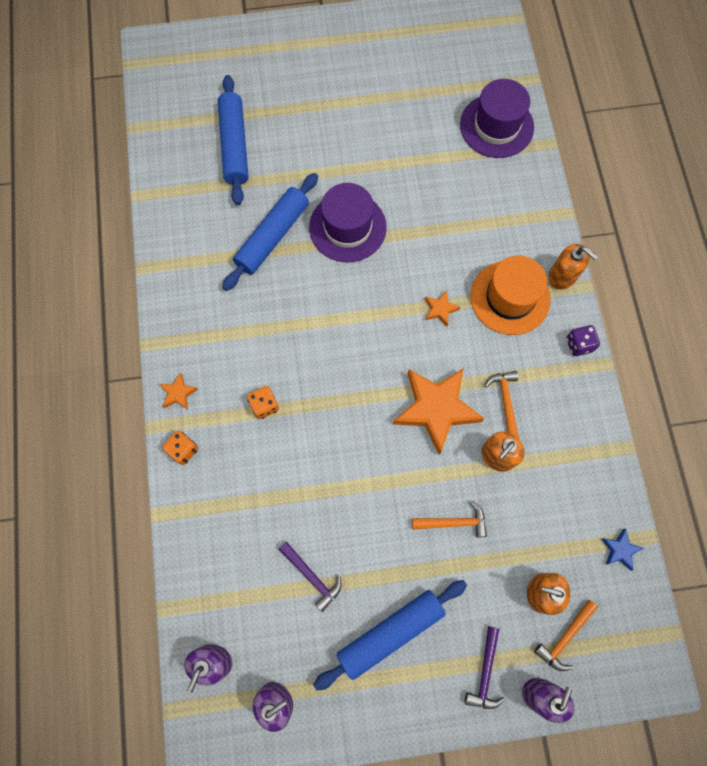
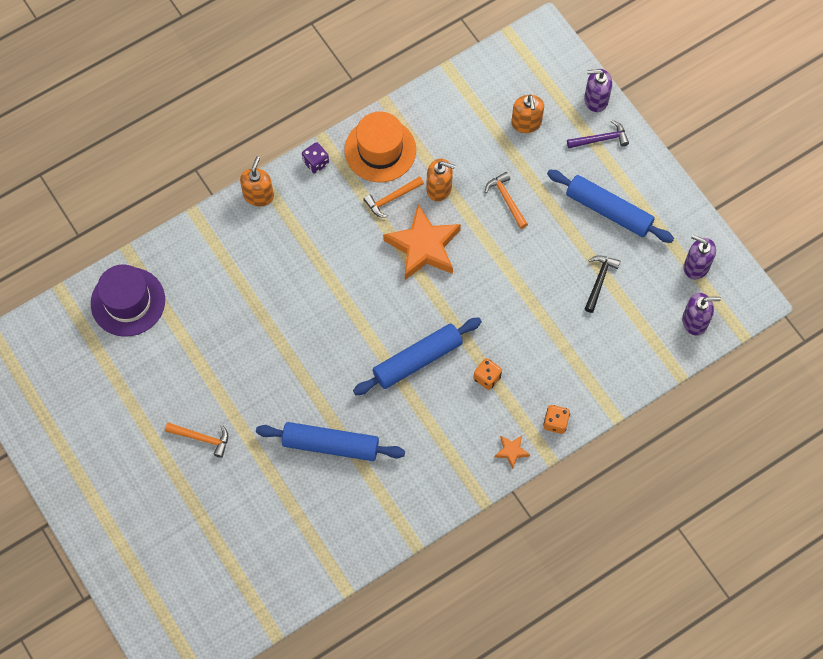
camera: 115 degrees left, 5 degrees down
(234, 145) = (251, 525): blue rolling pin -> blue rolling pin (417, 360)
(312, 576) = (599, 281): purple hammer -> black hammer
(347, 227) = (291, 385): purple hat -> none
(440, 309) = (335, 278): orange star -> none
(510, 297) = (298, 228): orange hat -> orange hat (380, 150)
(565, 637) = (549, 97): orange hammer -> orange hammer (201, 438)
(620, 550) = (467, 82): blue star -> none

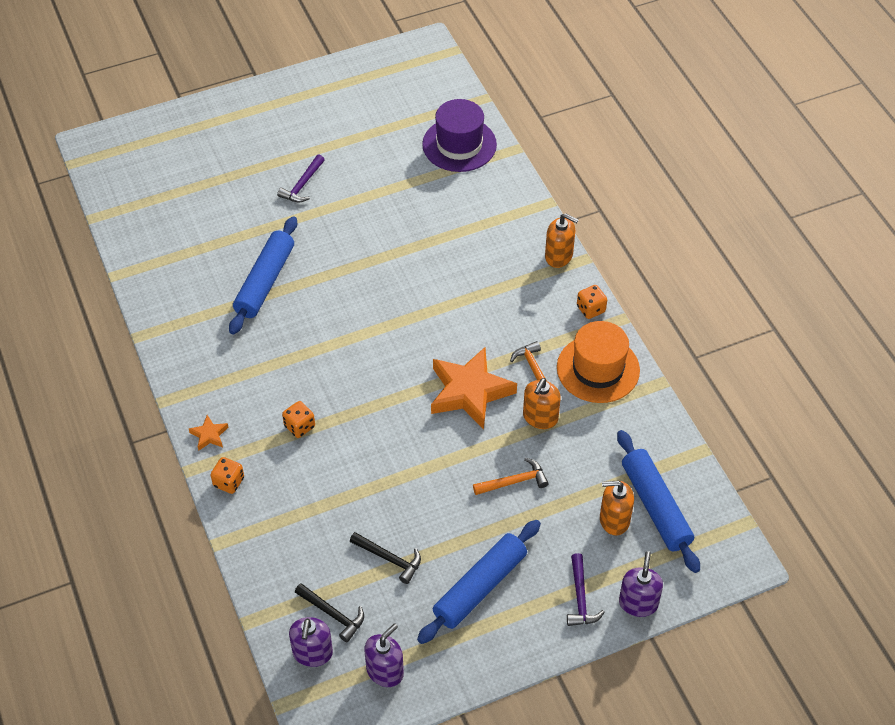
camera: 100 degrees right, 15 degrees down
(201, 438) = (302, 185): orange hammer -> purple hammer
(316, 163) = (590, 309): purple dice -> orange dice
(417, 360) = (337, 367): blue rolling pin -> blue rolling pin (655, 506)
(658, 313) = (332, 614): none -> black hammer

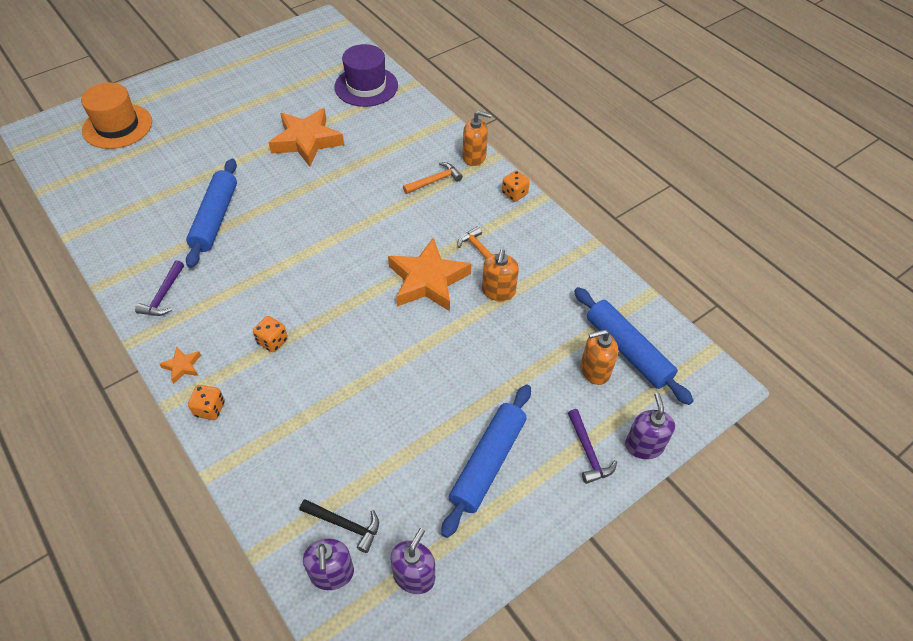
camera: 15 degrees left, 0 degrees up
(302, 185) = (236, 135): purple hammer -> purple hammer (163, 295)
(378, 205) = (306, 141): none -> orange star
(389, 559) = (390, 453): black hammer -> none
(514, 482) = (491, 353): orange hammer -> orange hammer (434, 181)
(598, 369) = (536, 241): orange hat -> orange hat (117, 126)

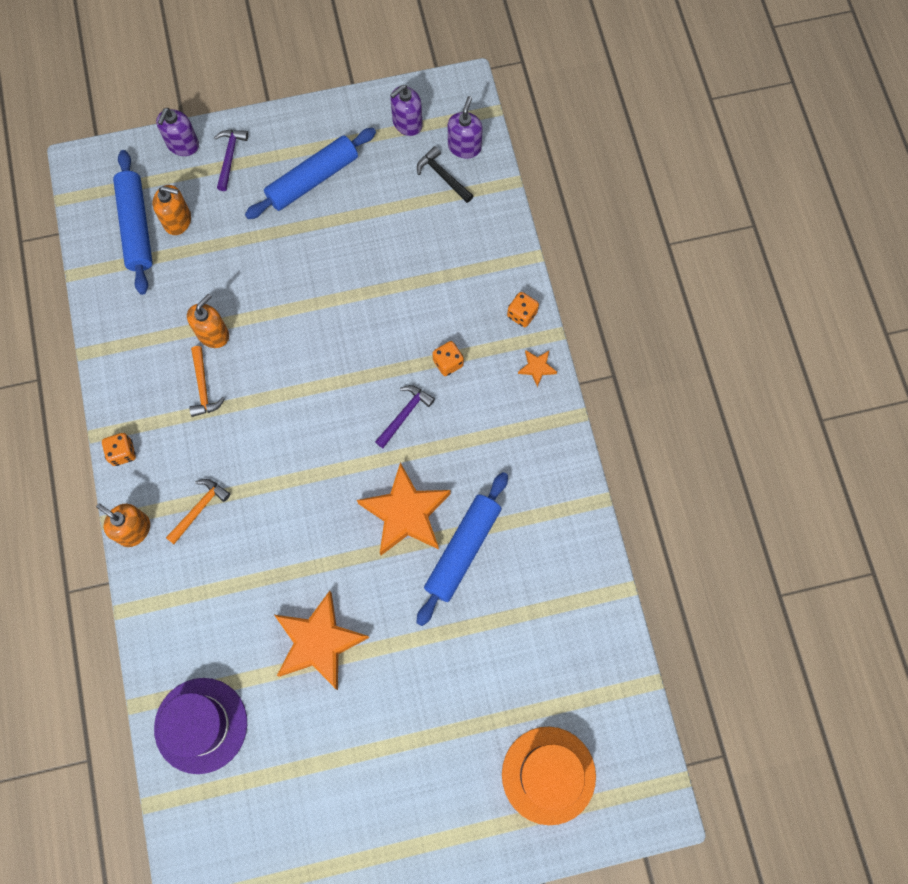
camera: 155 degrees left, 20 degrees up
(163, 295) = (539, 460): purple hammer -> purple hammer (404, 414)
(427, 280) = (274, 374): orange star -> orange star (406, 513)
(434, 181) = (199, 509): orange hammer -> orange hammer turned 135 degrees clockwise

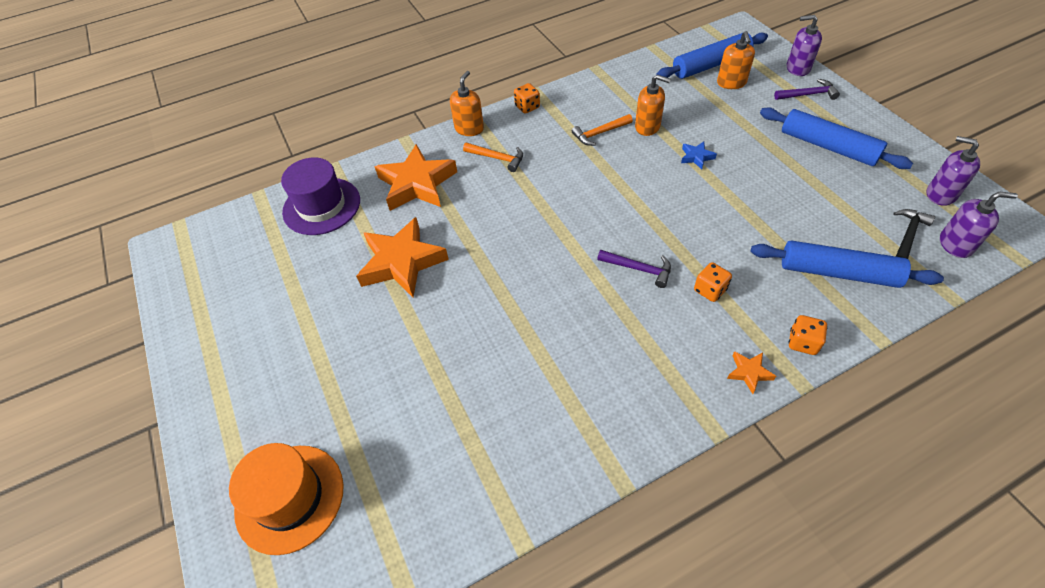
camera: 80 degrees right, 20 degrees down
(279, 305) = (696, 157): none -> blue star
(406, 513) = (540, 295): orange star -> orange star (417, 184)
(462, 550) = (518, 352): blue rolling pin -> blue rolling pin (838, 272)

